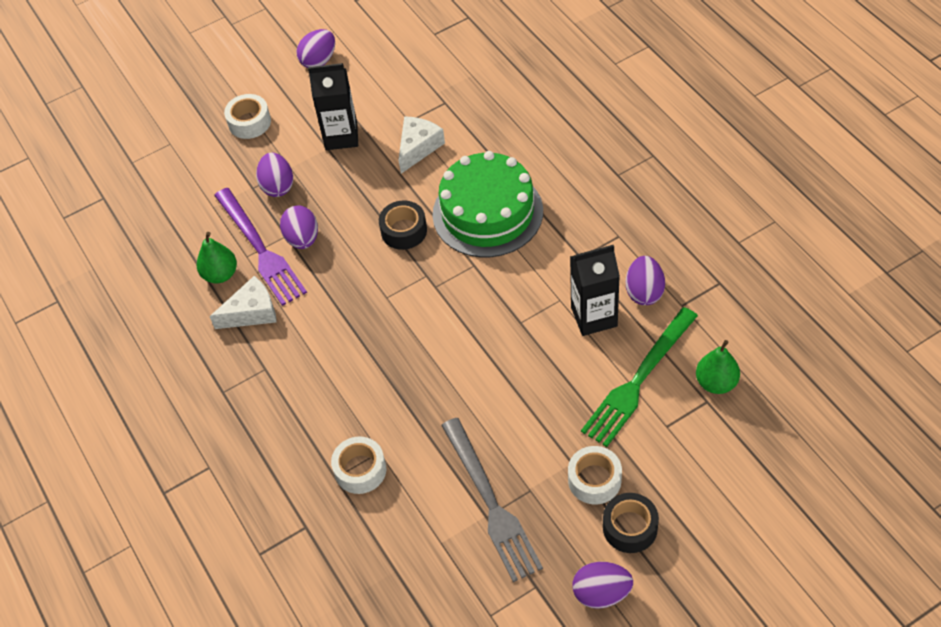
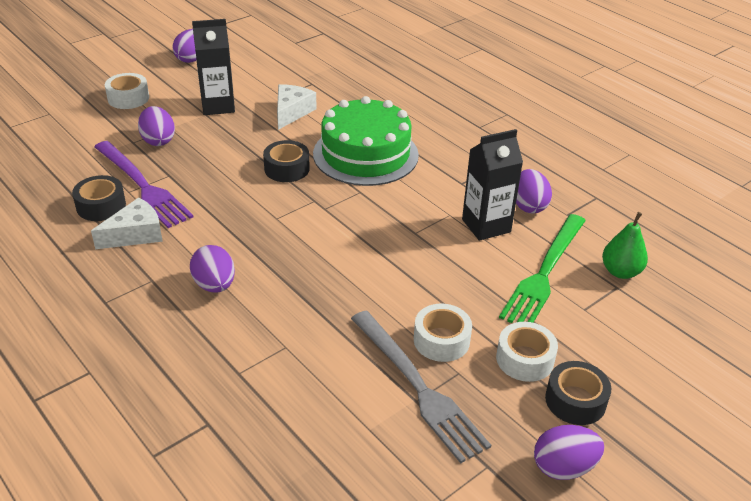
camera: 15 degrees left, 15 degrees down
(220, 274) = (101, 206): green pear -> black tape
(302, 239) = (186, 177): purple egg -> purple egg (215, 285)
(360, 470) = (266, 364): white tape -> white tape (441, 340)

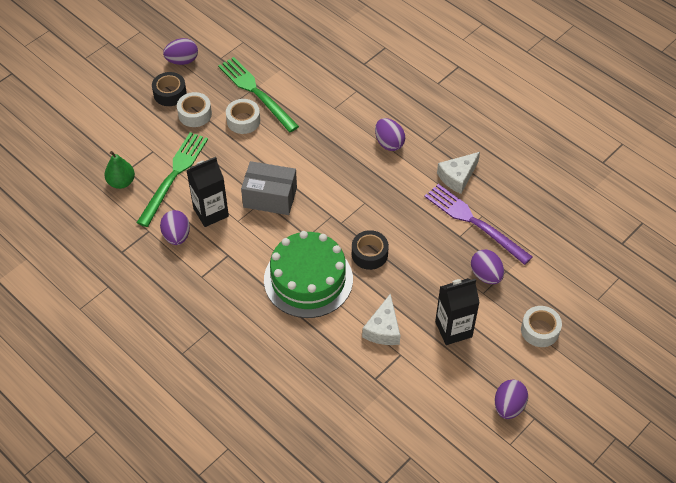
camera: 175 degrees right, 15 degrees up
(101, 206) = (494, 199): black tape -> none
(404, 235) = (270, 197): none -> grey box
(418, 387) = (256, 92): grey fork -> green fork

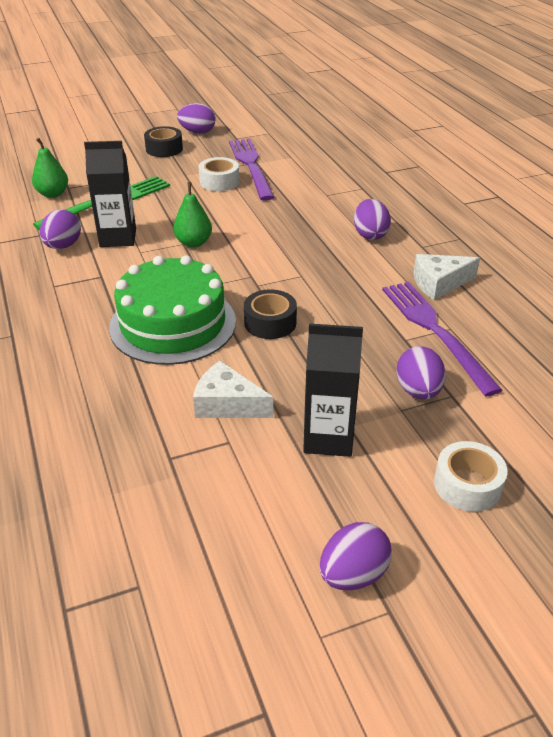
camera: 25 degrees right, 15 degrees down
(195, 114) = (174, 167): white tape -> none
(256, 92) = (251, 166): green fork -> purple fork
(270, 197) = (193, 243): grey box -> green pear
(383, 329) = (227, 404): white cheese -> white cheese turned 75 degrees clockwise

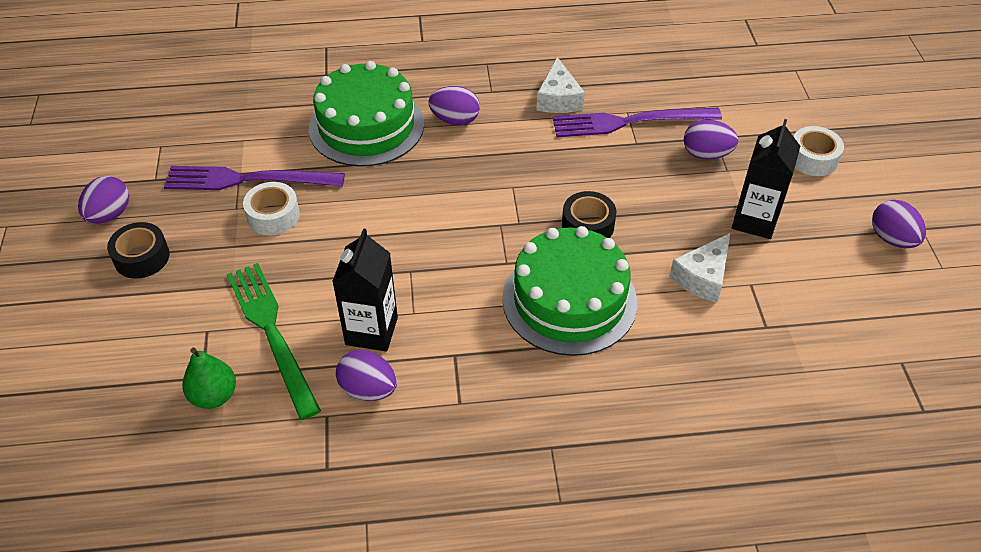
camera: 75 degrees left, 10 degrees up
(193, 243) = (413, 261): green pear -> none
(336, 198) = (366, 126): none -> green cake

